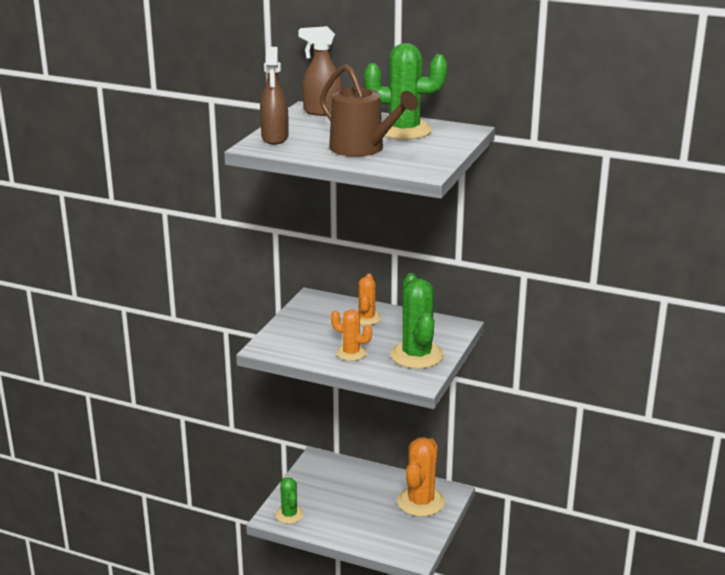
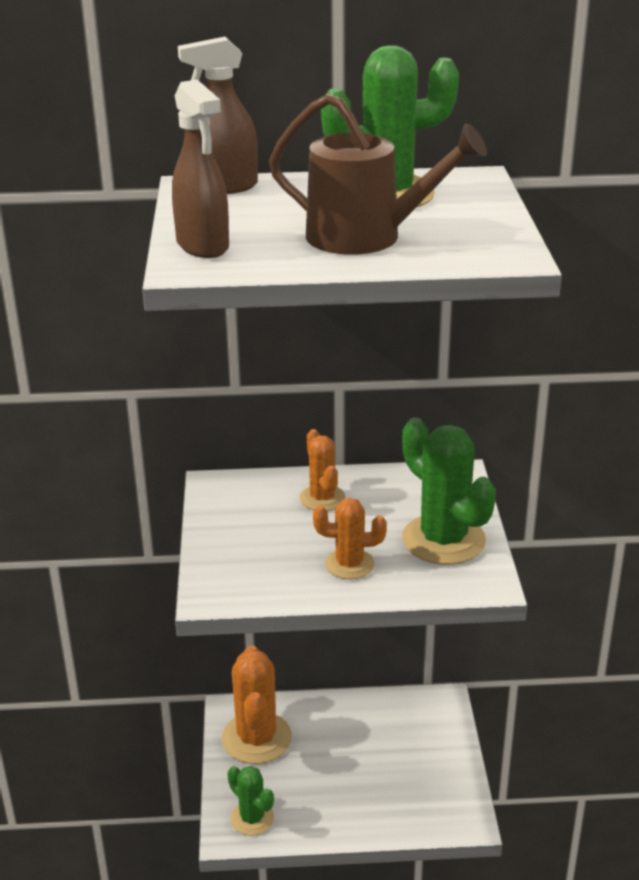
camera: 25 degrees left, 5 degrees up
(420, 502) = (415, 731): orange cactus -> orange cactus (256, 738)

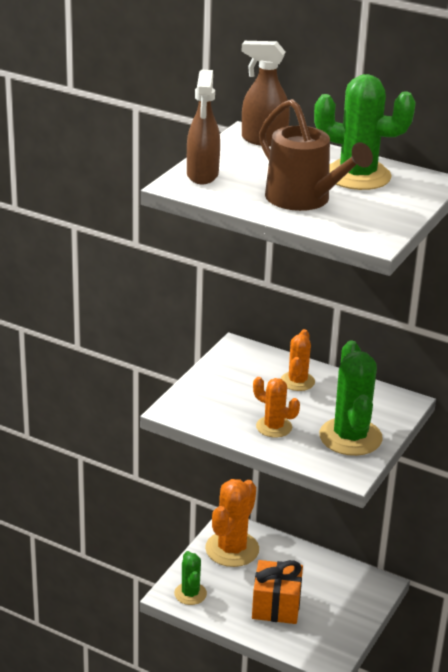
camera: 30 degrees right, 0 degrees up
(358, 783) = (276, 606): none -> orange gift

